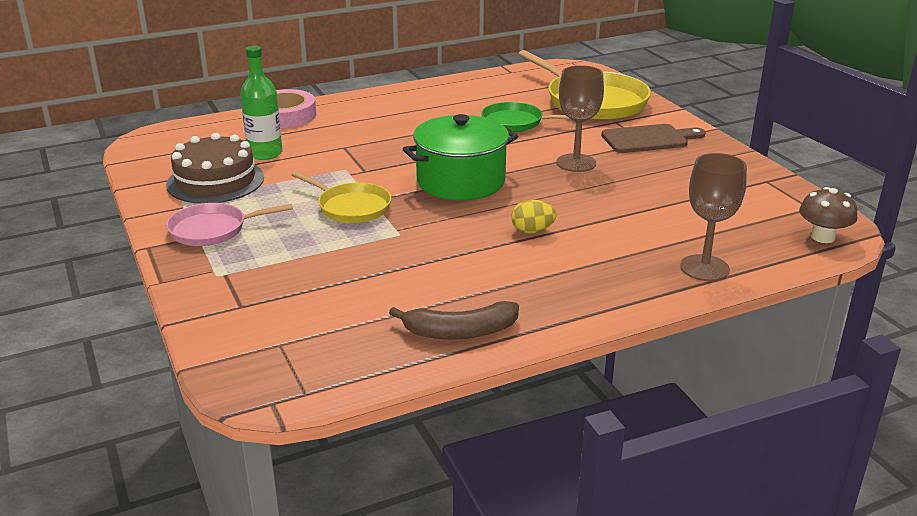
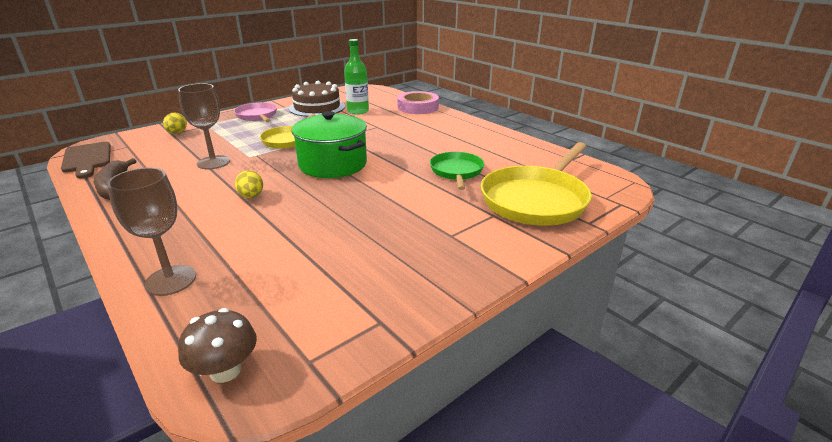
camera: 75 degrees right, 0 degrees up
(244, 300) = (177, 133): none -> yellow egg
(576, 163) = (383, 203): brown goblet -> brown goblet (213, 162)
(648, 139) = (460, 235): brown cutting board -> brown cutting board (87, 159)

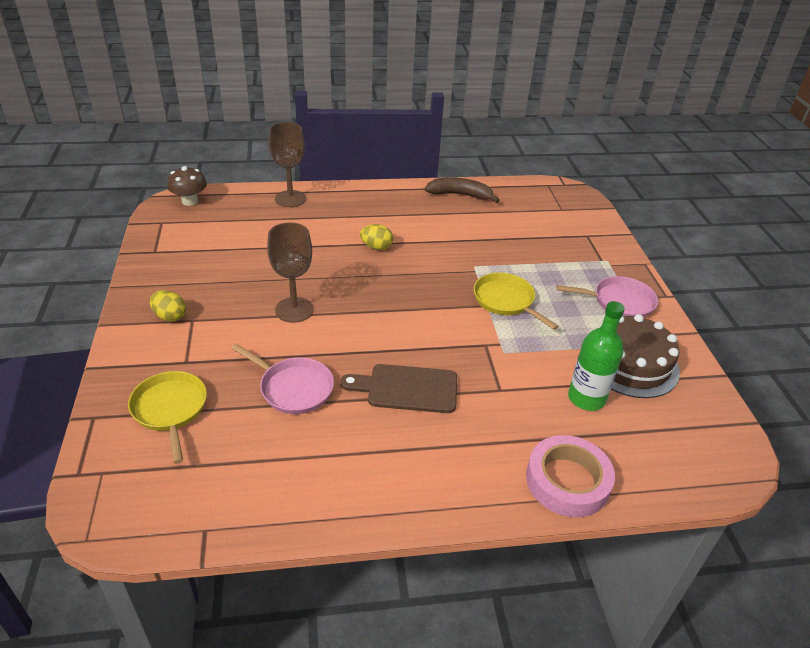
camera: 120 degrees right, 10 degrees up
(87, 159) = (540, 189): brown cutting board -> brown cutting board (407, 388)
(177, 133) = (585, 238): yellow egg -> yellow egg (170, 316)
(213, 162) = (475, 244): brown goblet -> brown goblet (294, 310)
(333, 164) = (402, 309): green pot -> none
(456, 171) = (293, 388): green pan -> pink pan
(536, 200) = (170, 410): yellow pan -> yellow pan, size x0.58

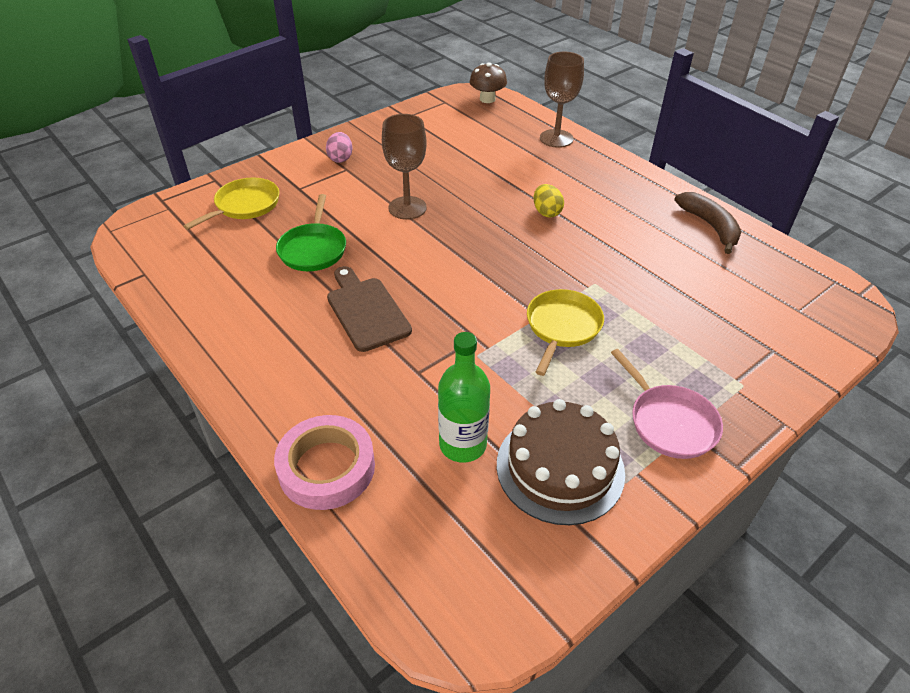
camera: 60 degrees right, 5 degrees up
(170, 316) = (340, 158): yellow egg -> pink egg
(293, 388) = (313, 249): pink pan -> green pan

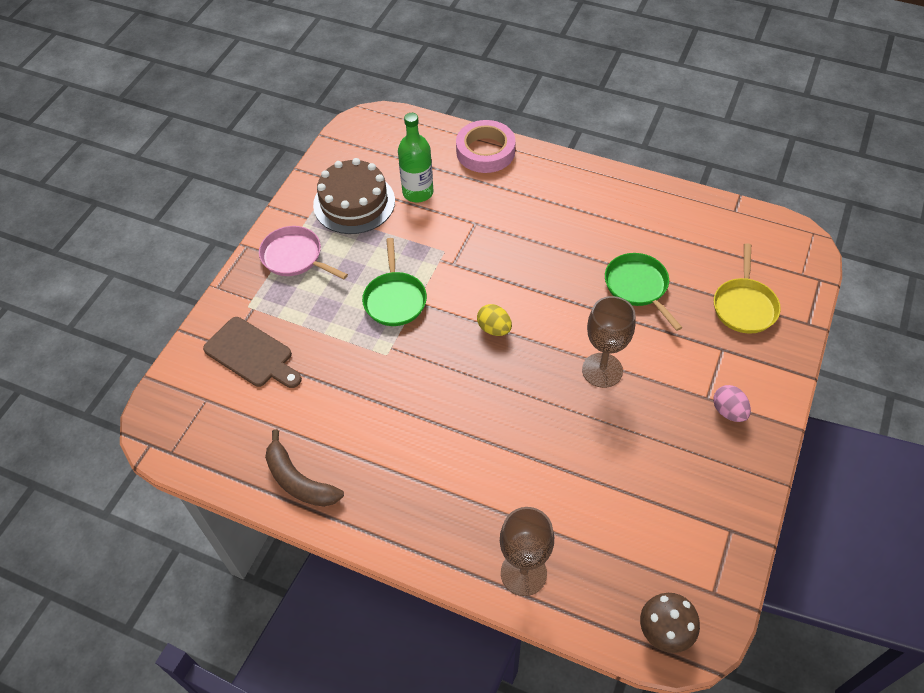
camera: 155 degrees right, 10 degrees up
(366, 311) = (546, 251): brown cutting board -> brown cutting board (251, 354)
(546, 212) = (468, 426): yellow egg -> yellow egg (494, 329)
(562, 327) = (395, 299): yellow pan -> green pan

